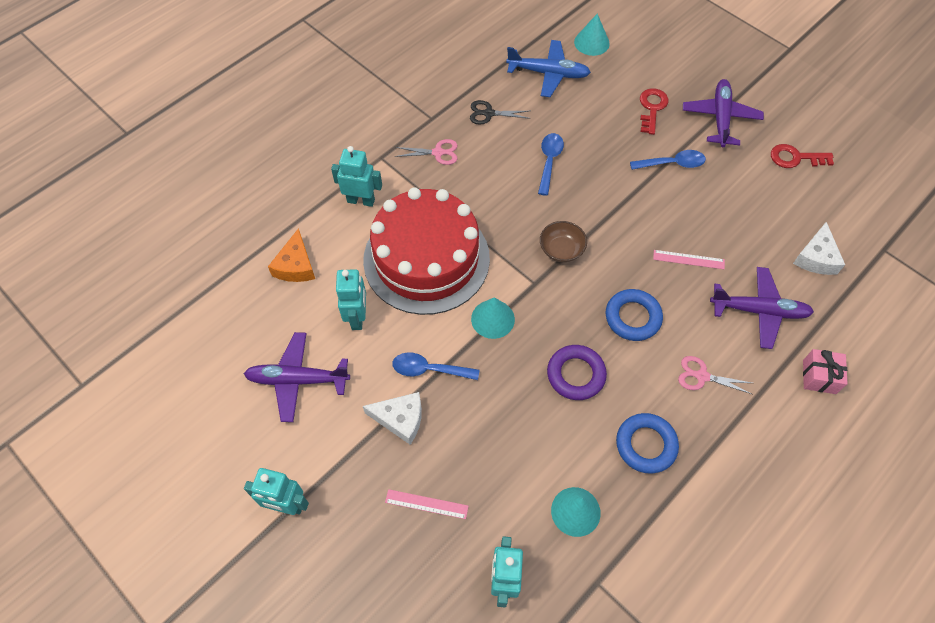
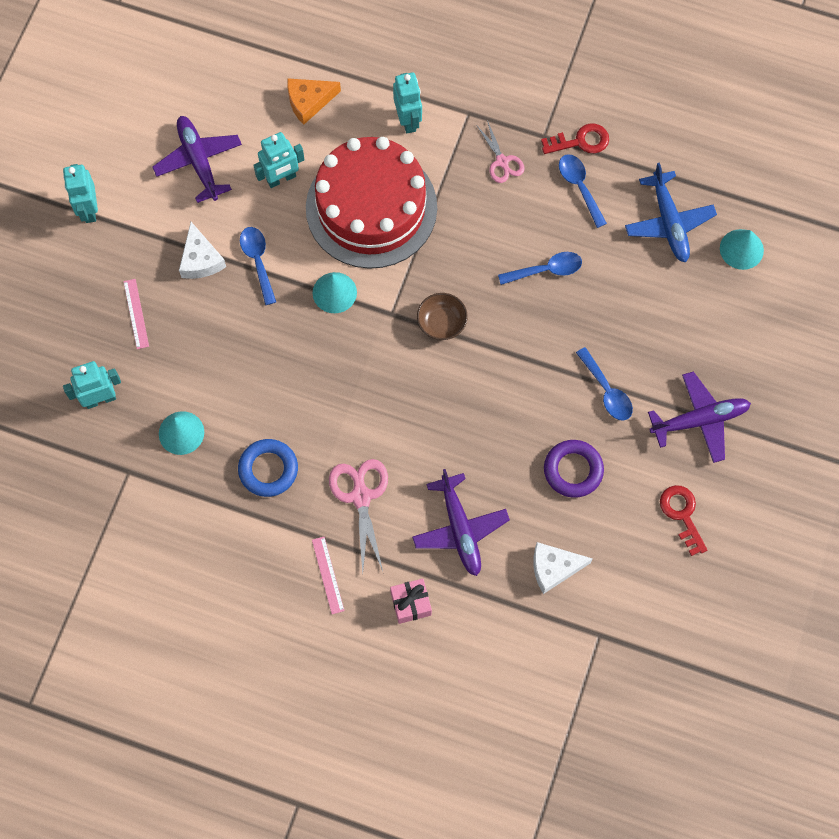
camera: 65 degrees right, 10 degrees up
(489, 113) = (579, 187): black scissors -> blue spoon
(576, 374) = (310, 386): purple ring -> purple ring (573, 470)
(632, 317) = (395, 414): blue ring -> none
(652, 108) = (675, 345): red key -> red key (580, 141)
(688, 259) = (489, 445): pink ruler -> pink ruler (328, 575)
(702, 376) = (361, 496): pink scissors -> pink scissors, size x1.57

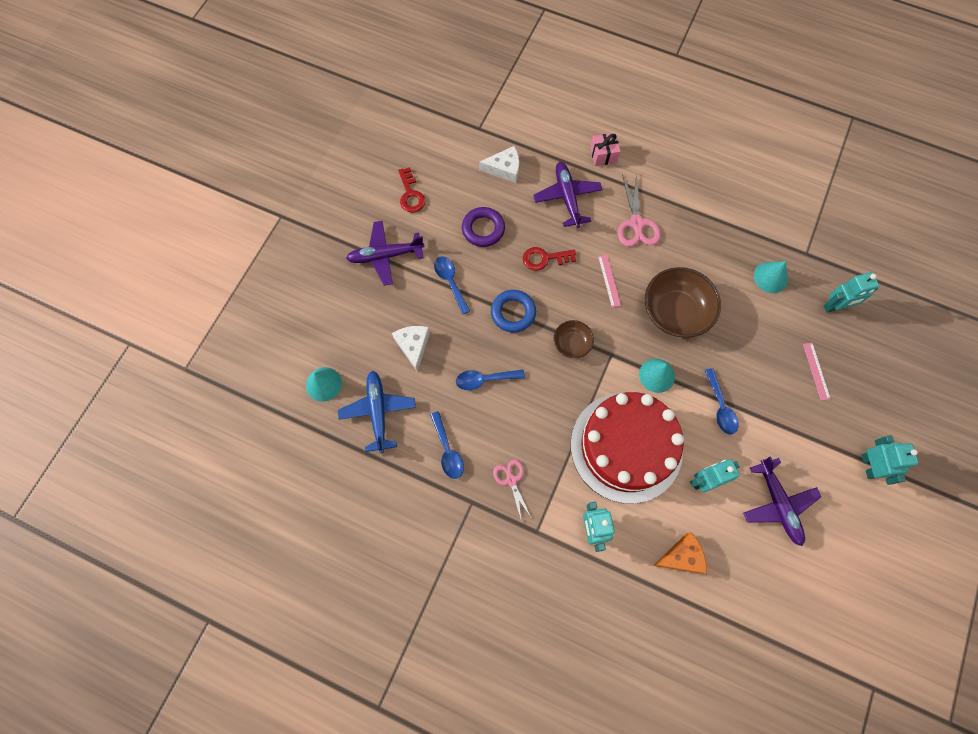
camera: 175 degrees left, 0 degrees up
(200, 259) = (768, 412): white cheese -> white cheese (413, 346)
(268, 469) = (704, 247): blue ring -> blue ring (513, 313)
(310, 374) = (675, 312): none -> brown bowl
(328, 575) = (659, 176): pink ruler -> pink ruler (609, 280)
(580, 141) = (440, 494): red key -> red key (544, 258)

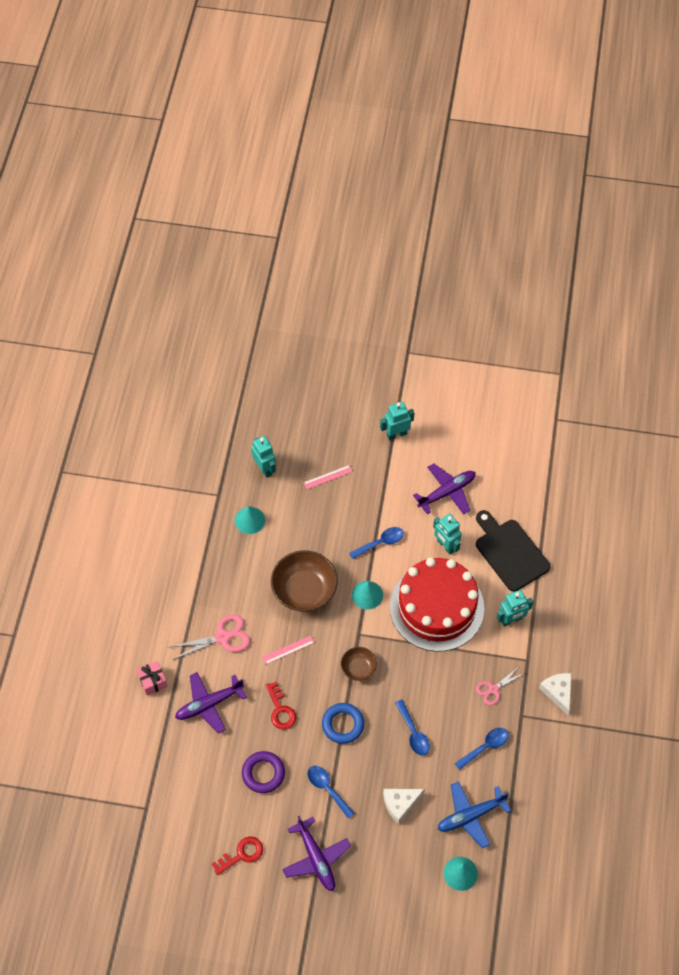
camera: 105 degrees left, 10 degrees down
(450, 282) = (327, 788): blue spoon -> blue spoon turned 90 degrees clockwise
(504, 169) = (190, 771): white cheese -> white cheese (558, 692)
(682, 556) = (510, 552): orange cheese -> black cutting board

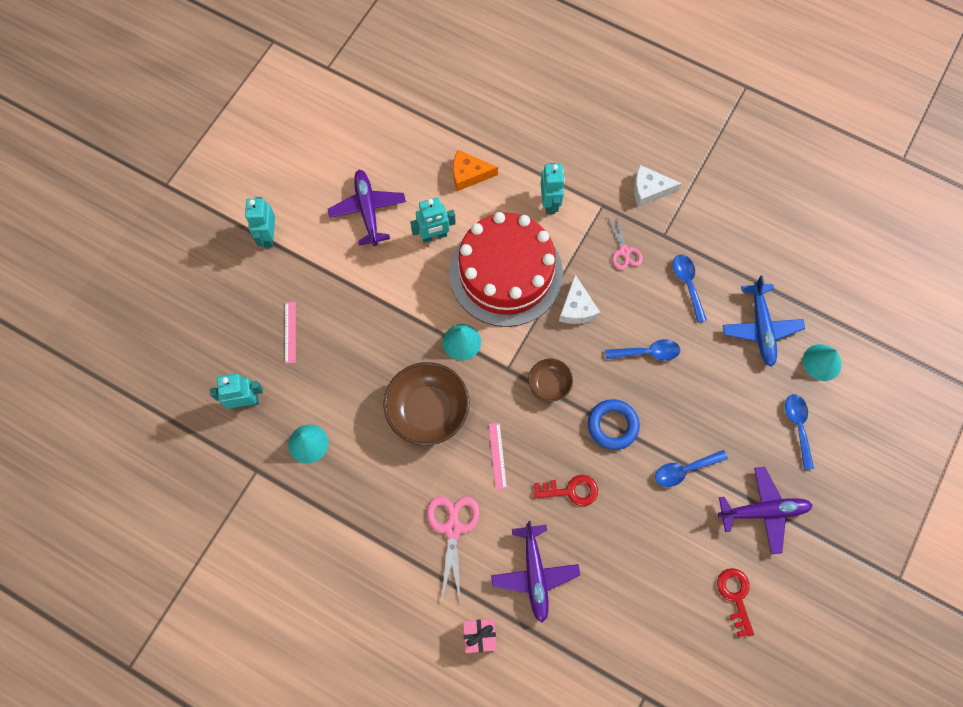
camera: 70 degrees left, 10 degrees up
(263, 773) = (643, 537): purple ring -> none
(380, 542) = (401, 304): blue spoon -> blue spoon (798, 426)
(400, 804) = (726, 396): white cheese -> white cheese (577, 308)
(510, 552) = (469, 174): black cutting board -> orange cheese

